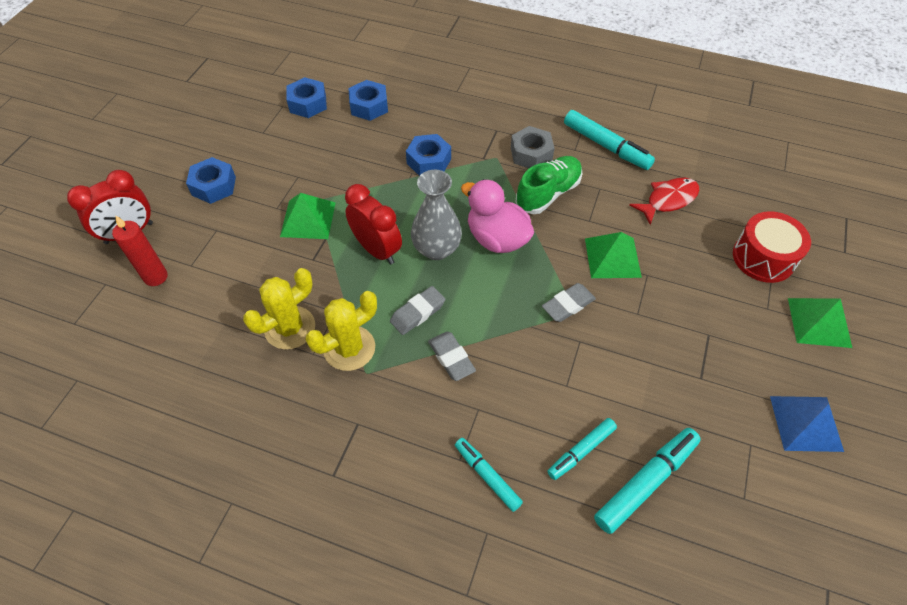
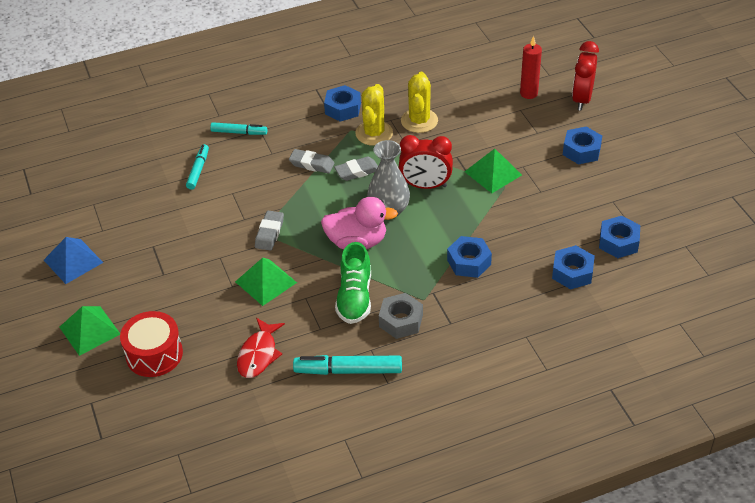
camera: 140 degrees right, 10 degrees down
(340, 413) = (343, 108): none -> blue nut
(418, 313) = (357, 171): grey eraser -> grey eraser turned 60 degrees clockwise
(645, 483) = (153, 178): turquoise marker -> none

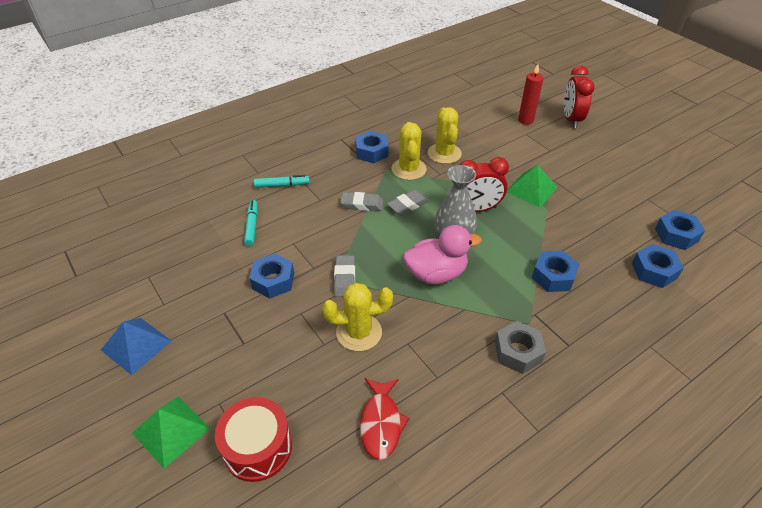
camera: 15 degrees left, 0 degrees up
(266, 282) = (359, 332): green pyramid -> yellow cactus
(349, 370) = (490, 424): turquoise marker -> none
(354, 297) = (459, 333): green shoe -> none
(581, 151) = (595, 160): blue nut -> blue nut (273, 281)

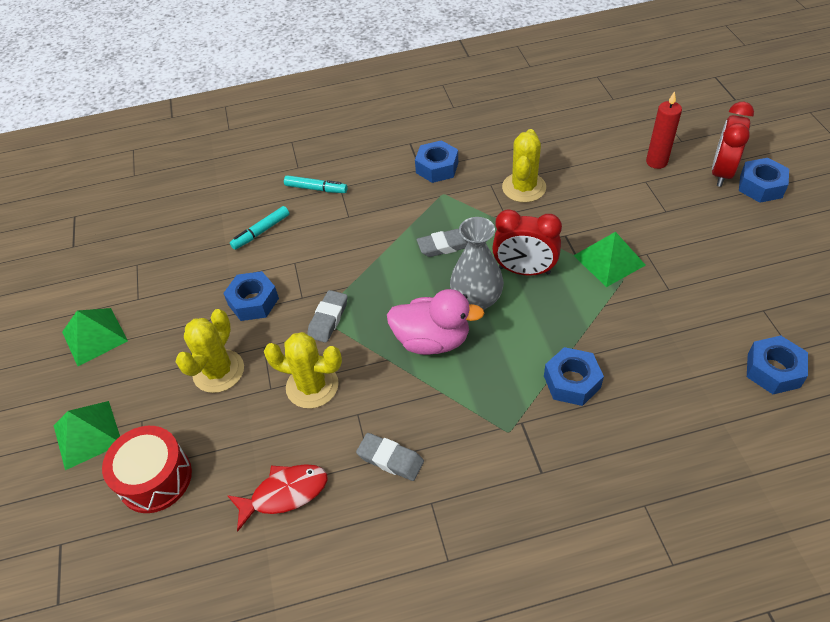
camera: 25 degrees right, 5 degrees up
(136, 345) = (94, 336): blue pyramid -> green pyramid
(252, 226) = (261, 231): turquoise marker -> turquoise marker turned 150 degrees counterclockwise
(362, 204) = (392, 233): grey eraser -> grey eraser (390, 459)
(381, 423) = (284, 494): red fish -> red fish turned 135 degrees counterclockwise
(409, 169) = (469, 199): yellow cactus -> yellow cactus (218, 371)
(518, 352) = (475, 462): grey nut -> none
(654, 271) = (710, 410): blue nut -> blue nut (760, 186)

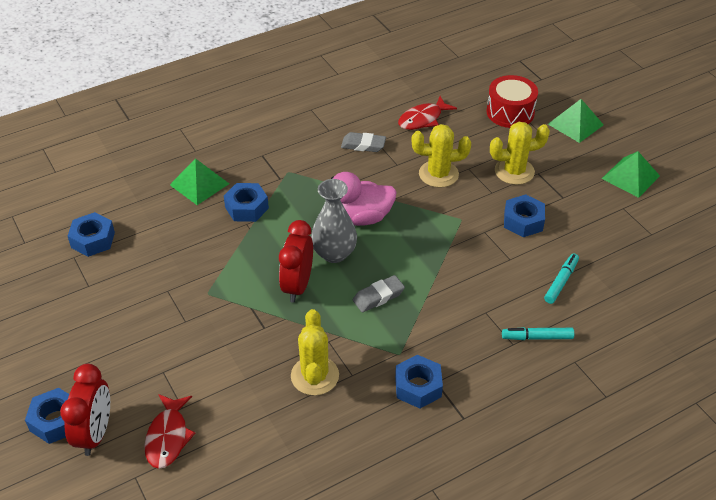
camera: 160 degrees right, 5 degrees down
(218, 371) = (514, 171): yellow cactus -> yellow cactus turned 75 degrees clockwise
(328, 319) = (452, 219): grey eraser -> none
(524, 270) = (297, 286): red clock -> red clock turned 75 degrees counterclockwise
(609, 260) = (220, 308): green pyramid -> green pyramid (199, 184)
(656, 162) = (168, 437): red candle -> red fish

